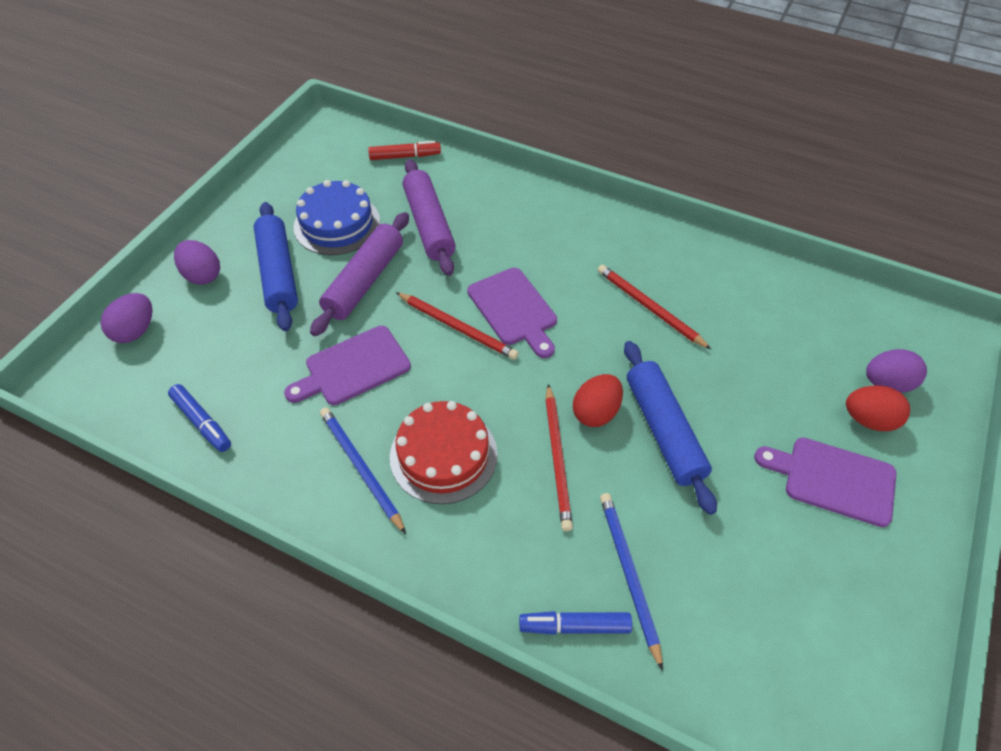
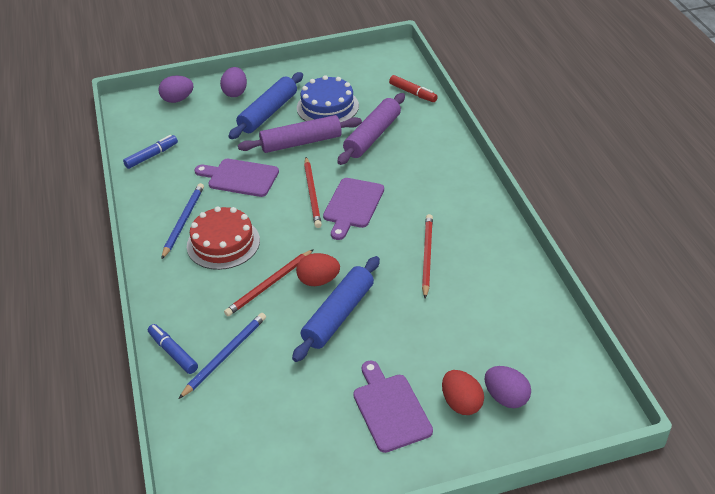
camera: 50 degrees right, 10 degrees down
(202, 422) = (152, 156): blue marker -> blue marker turned 135 degrees counterclockwise

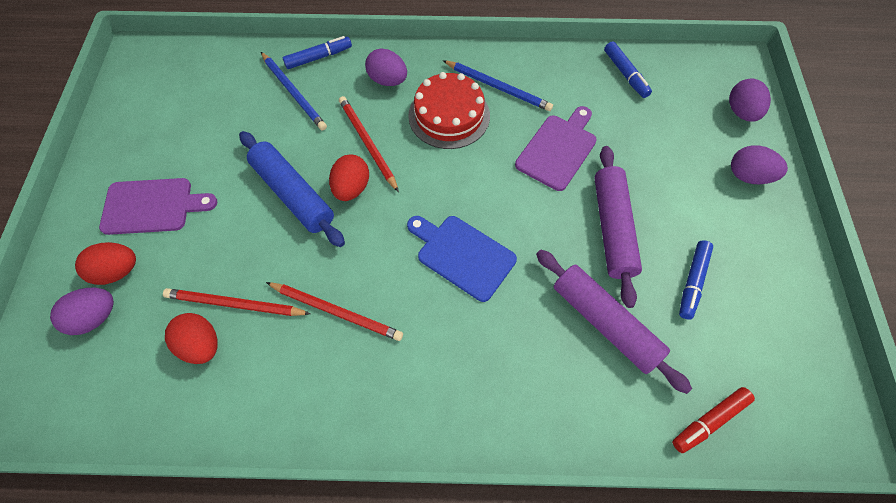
camera: 105 degrees right, 20 degrees up
(192, 292) = (388, 80): none -> purple egg
(268, 113) = (691, 205): blue rolling pin -> none
(312, 194) = (501, 216): red pencil -> red pencil (235, 304)
(327, 107) = (692, 282): blue cake -> blue marker
(352, 206) = (462, 255): purple cutting board -> blue cutting board
(490, 320) = (201, 345): none -> red egg

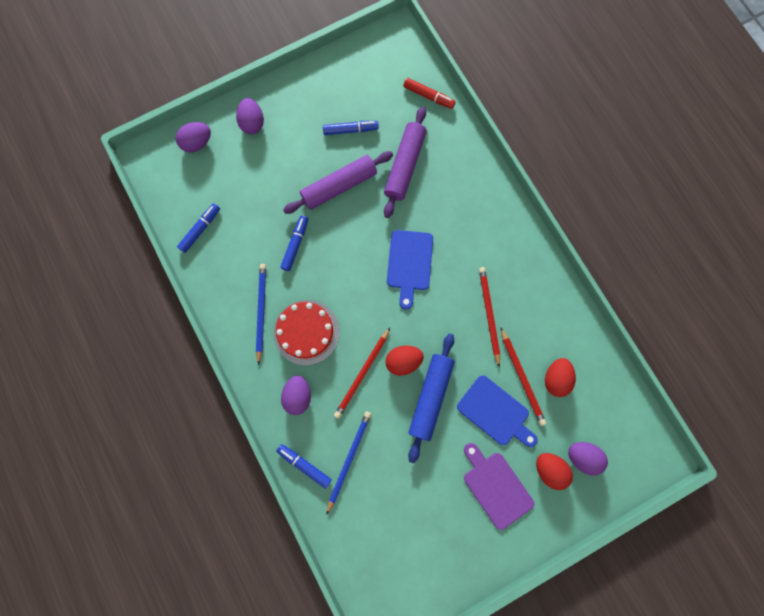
camera: 120 degrees left, 15 degrees up
(223, 250) = (495, 412): none -> blue cutting board
(558, 149) = (295, 245): purple cutting board -> blue marker

